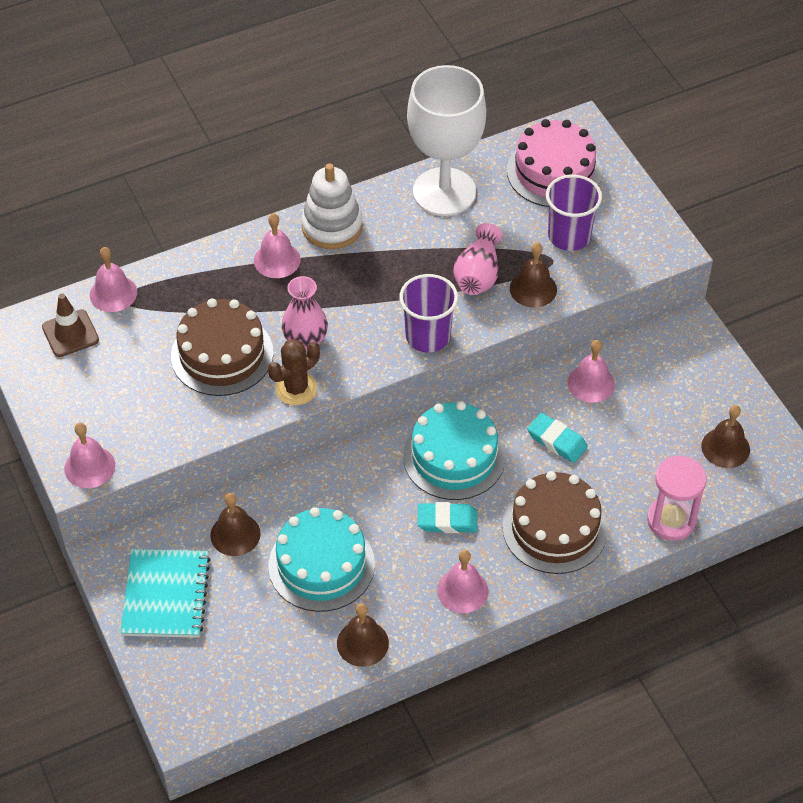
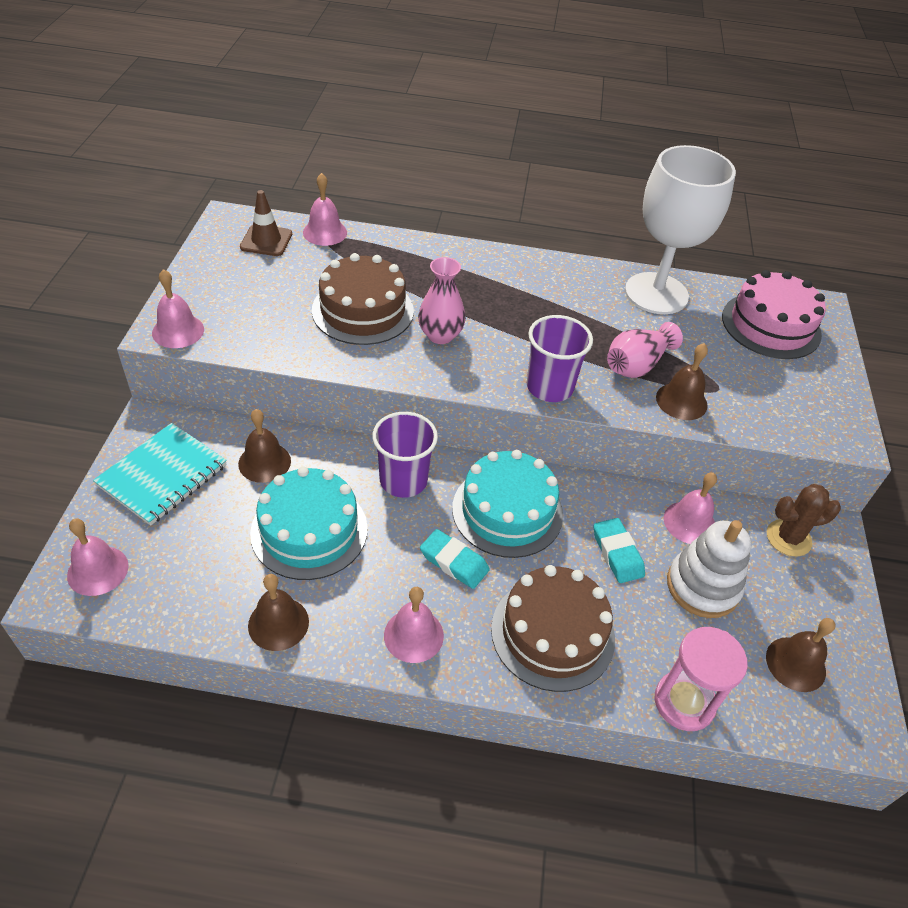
camera: 30 degrees right, 5 degrees down
(277, 260) = (471, 272): pink bell -> pink bell (98, 570)
(296, 389) = (397, 365): brown cactus -> brown cactus (788, 538)
(332, 227) = (537, 272): white stacking toy -> white stacking toy (702, 586)
(569, 236) = (749, 378): purple cup -> purple cup (403, 480)

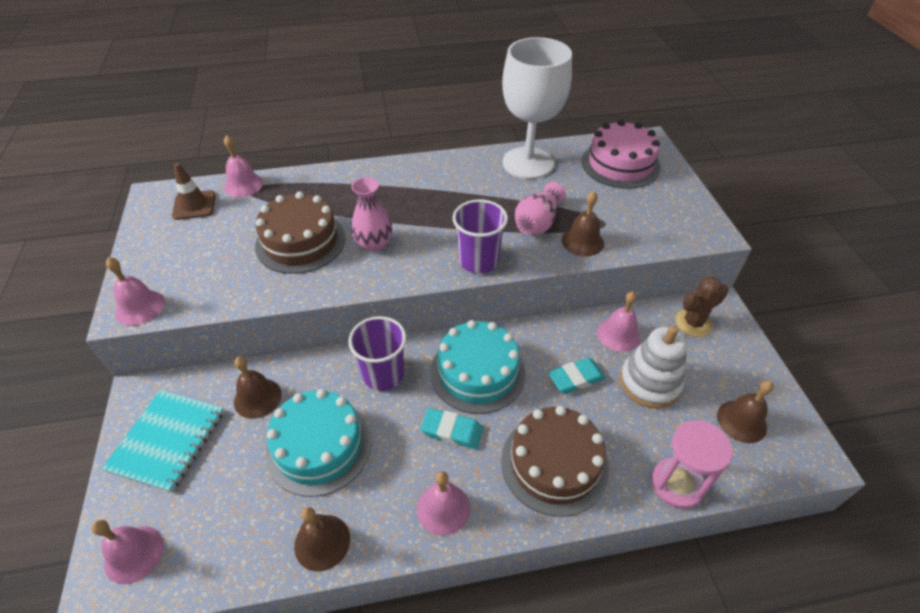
camera: 15 degrees left, 0 degrees up
(617, 553) = (576, 378): turquoise eraser -> turquoise eraser turned 75 degrees counterclockwise

